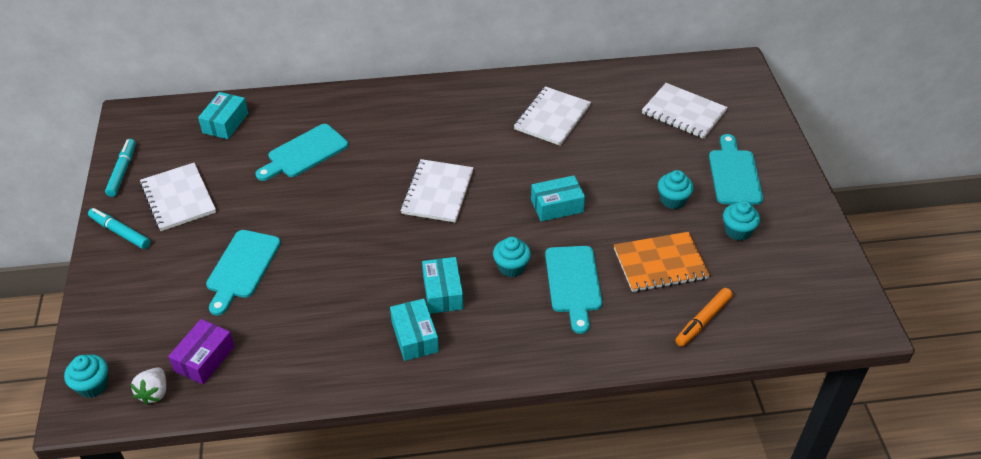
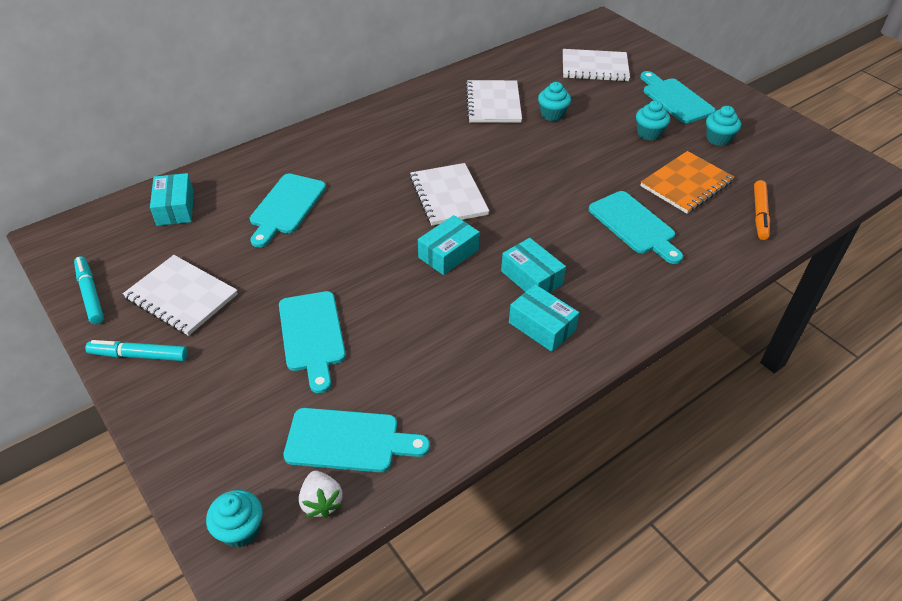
camera: 30 degrees left, 0 degrees up
(204, 359) = (348, 441): purple box -> turquoise cutting board
(511, 267) = (571, 233): turquoise cupcake -> turquoise cupcake (552, 114)
(557, 206) = (562, 170): turquoise box -> turquoise box (448, 253)

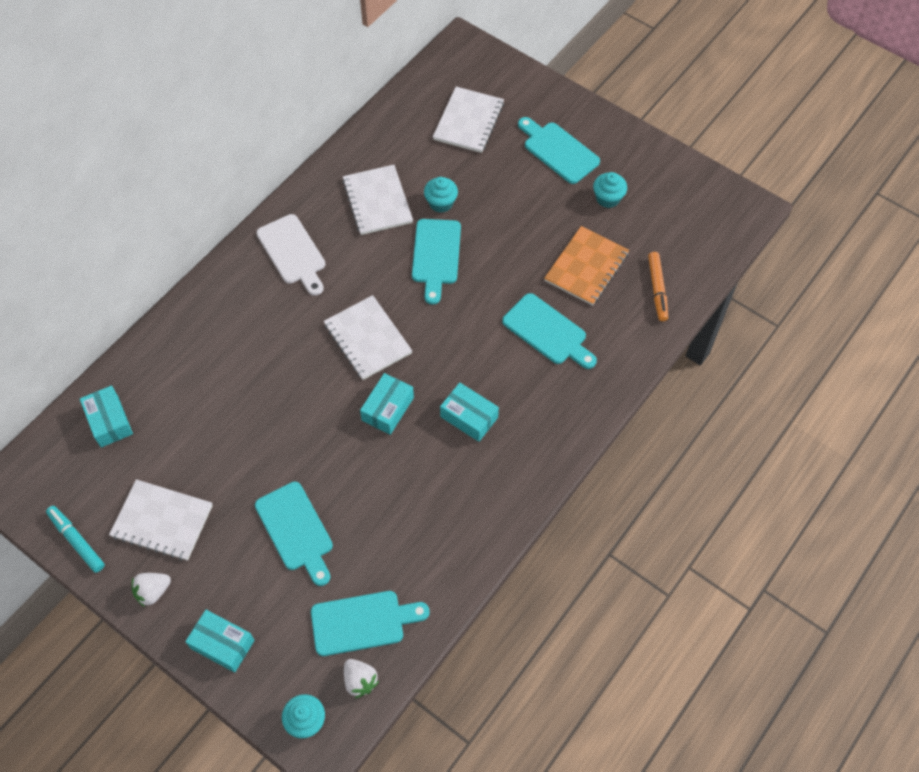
camera: 15 degrees left, 15 degrees up
(139, 355) = (153, 592): turquoise marker -> white strawberry
(286, 207) = (217, 392): turquoise cutting board -> turquoise cutting board (436, 256)
(402, 123) = (293, 252): none -> white cutting board
(542, 326) = (490, 468): turquoise box -> turquoise box (222, 644)
(594, 67) = (468, 121): white notebook -> white notebook turned 60 degrees counterclockwise
(649, 133) = (540, 207): turquoise cupcake -> none

